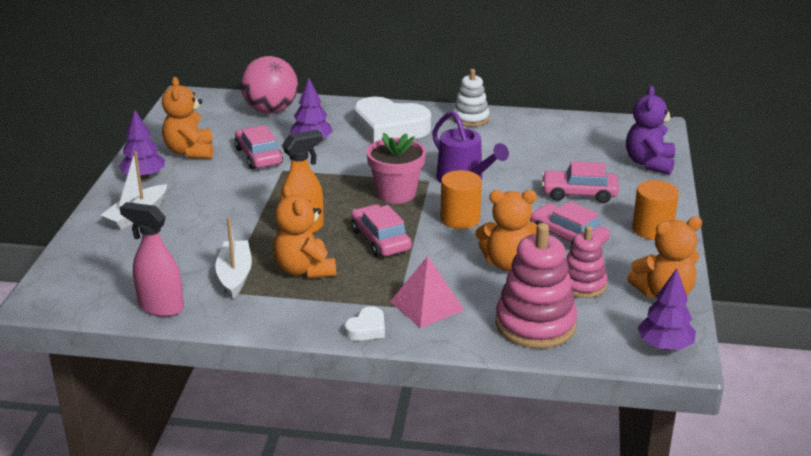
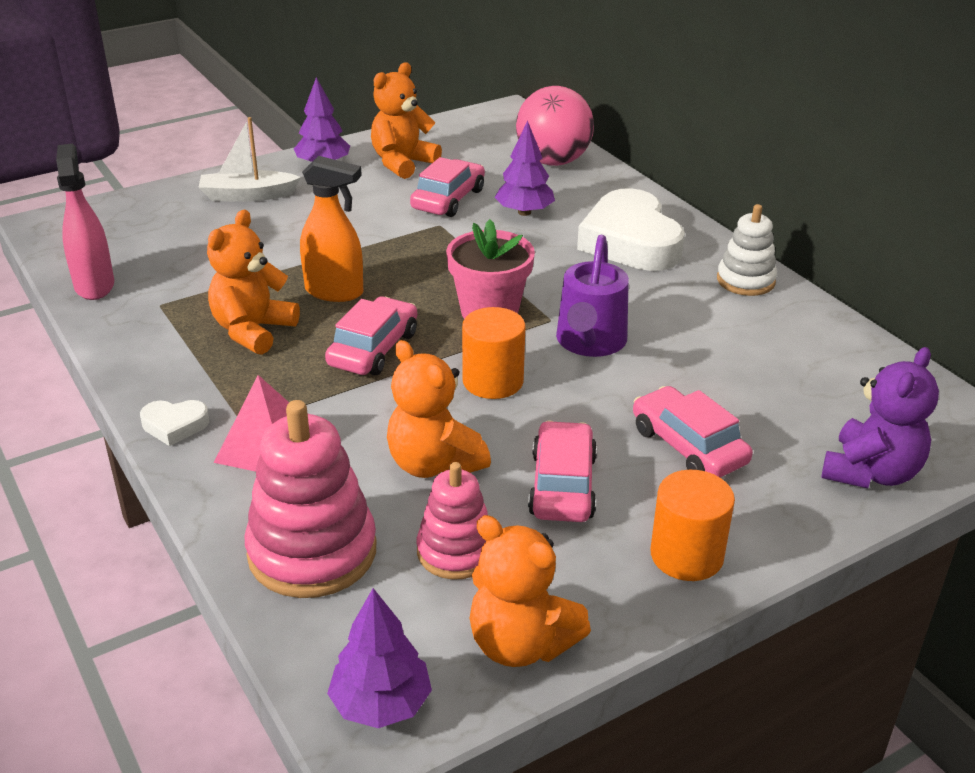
camera: 50 degrees right, 5 degrees up
(235, 275) = (195, 297): white boat -> none
(649, 163) = (870, 472): purple teddy bear -> purple teddy bear turned 150 degrees clockwise

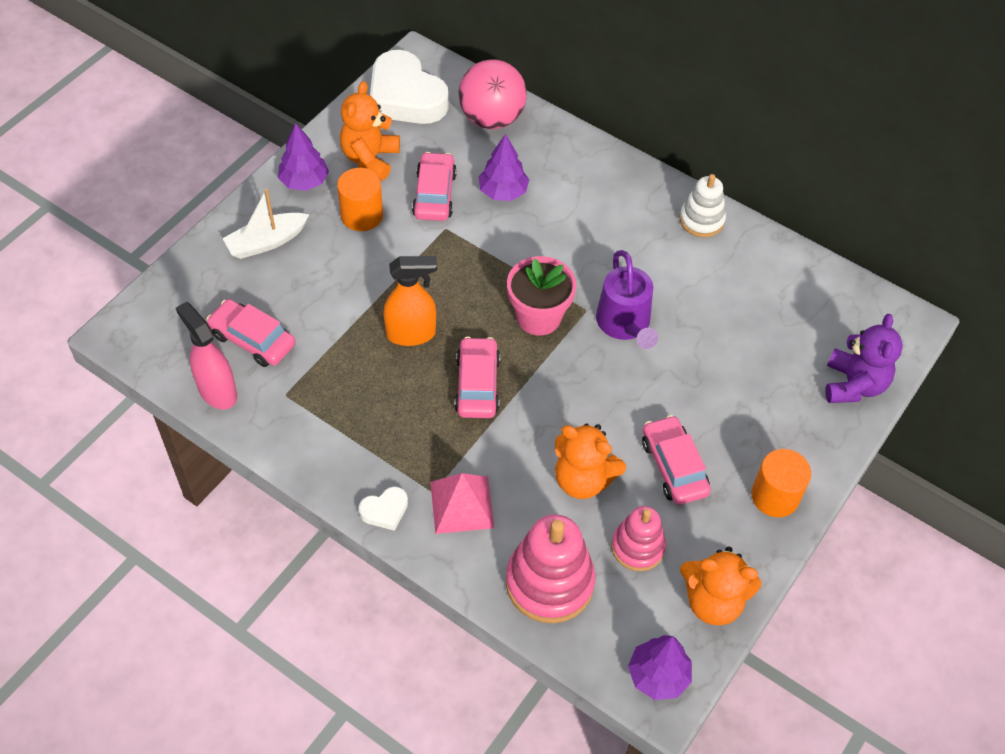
camera: 25 degrees left, 20 degrees up
(253, 331) = (377, 397): orange teddy bear -> none
(493, 381) = (579, 387): orange cylinder -> orange cylinder (362, 215)
(630, 241) = (600, 201): white heart -> white heart (405, 96)
(688, 446) = (735, 402): pink car -> pink car (253, 339)

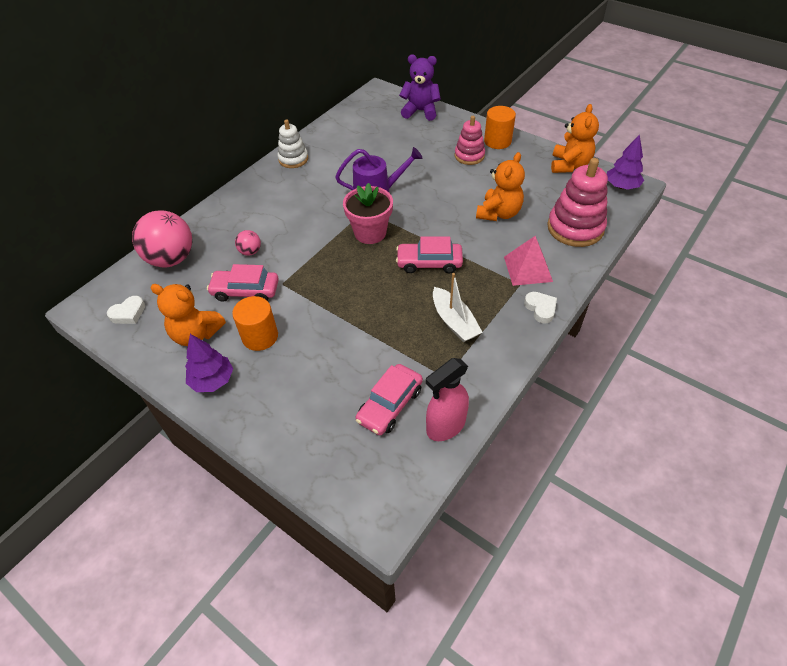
camera: 85 degrees left, 5 degrees down
(266, 242) = (281, 404): white boat -> white boat (454, 321)
(405, 96) = (128, 313): white heart -> white heart, size x0.44
(411, 334) = (384, 300): orange spray bottle -> none
(503, 192) = (250, 252): purple tree -> pink ball
(637, 547) = (542, 192): pink stacking toy -> pink stacking toy (469, 156)
(674, 466) = (483, 176): pink car -> none

